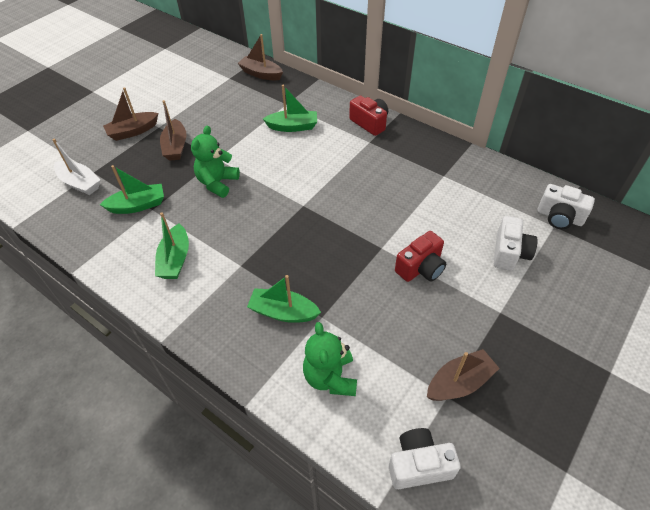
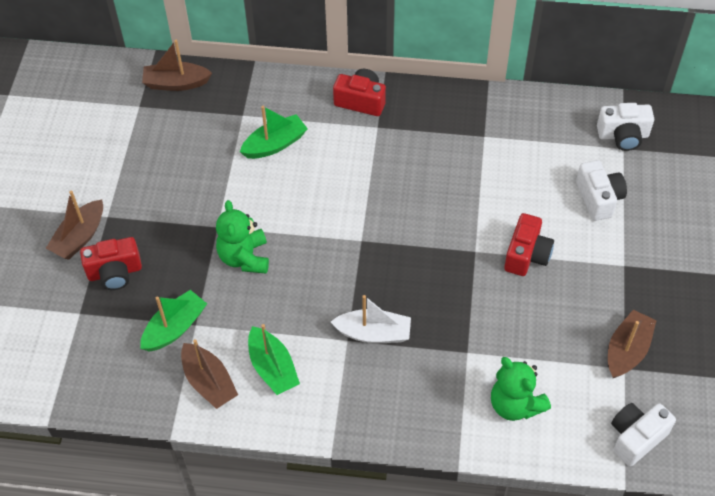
camera: 30 degrees left, 5 degrees up
(80, 183) = (77, 334): white boat -> white boat (373, 333)
(134, 158) = (115, 272): none -> red camera
(176, 147) = (154, 234): brown boat -> brown boat (209, 382)
(283, 312) = (427, 366): green boat -> none

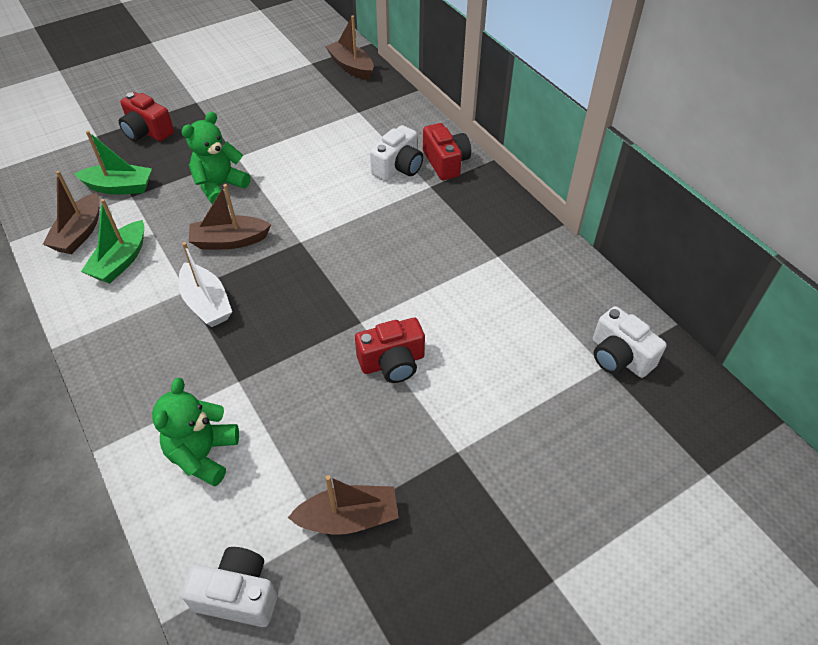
camera: 50 degrees right, 5 degrees down
(80, 237) = (165, 100): brown boat -> brown boat (229, 241)
(275, 144) = (348, 142): green boat -> none
(598, 198) = (519, 381): white camera -> white camera (398, 167)

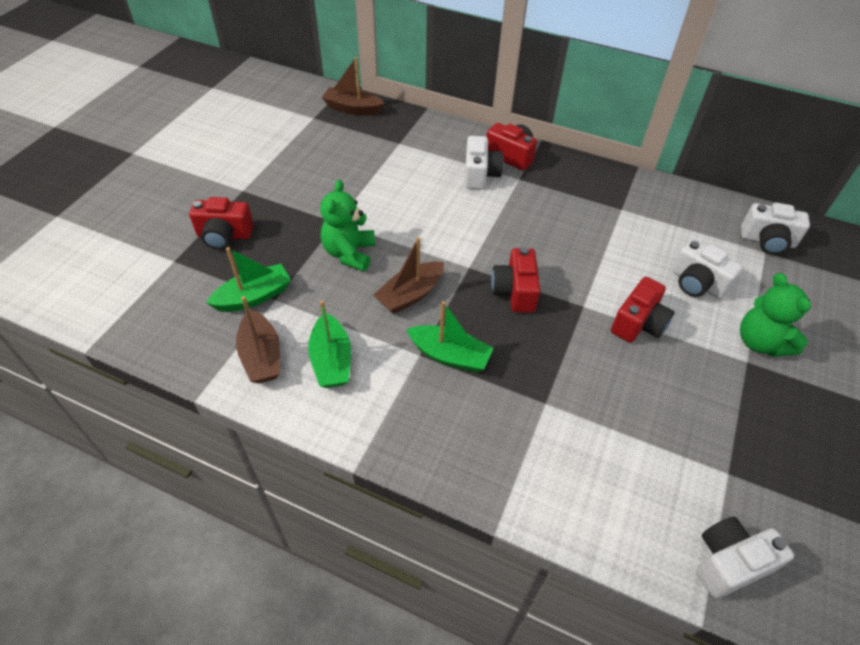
camera: 35 degrees left, 0 degrees up
(203, 454) = (585, 476): green teddy bear -> green teddy bear (760, 342)
(207, 303) = (450, 356): white boat -> green boat
(315, 280) = (515, 291): none -> red camera
(348, 518) = (735, 453): brown boat -> none
(492, 358) = (697, 283): none -> white camera

